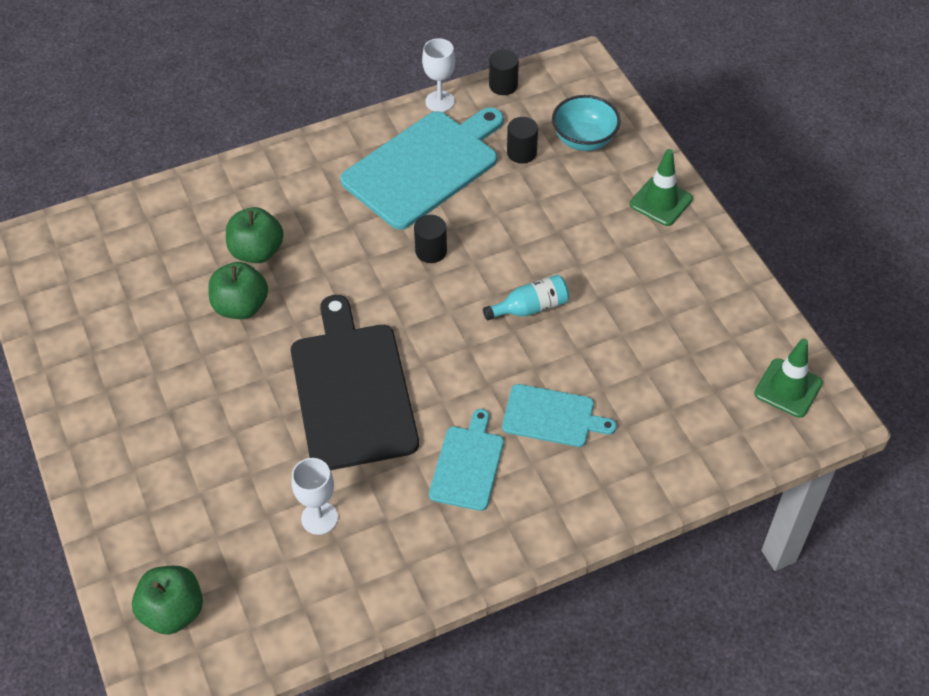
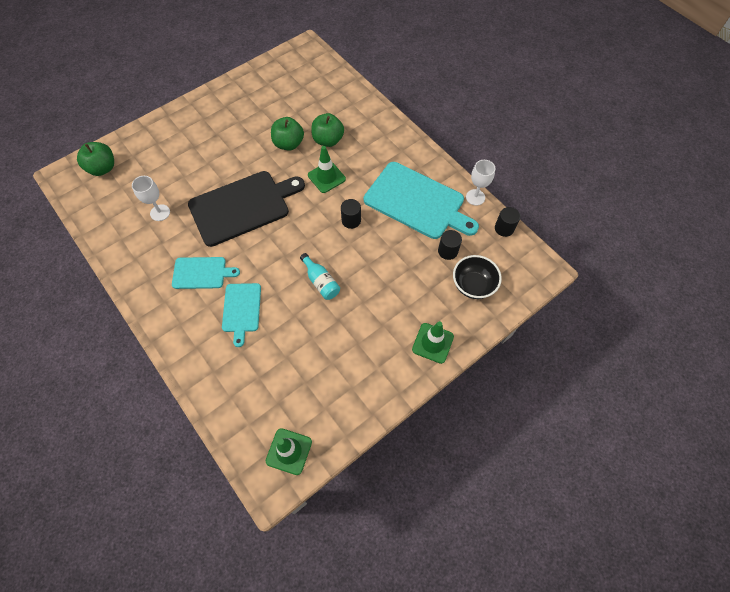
camera: 75 degrees right, 10 degrees up
(334, 267) = (326, 177): none -> green traffic cone
(584, 140) = (473, 285): turquoise bowl -> black bowl

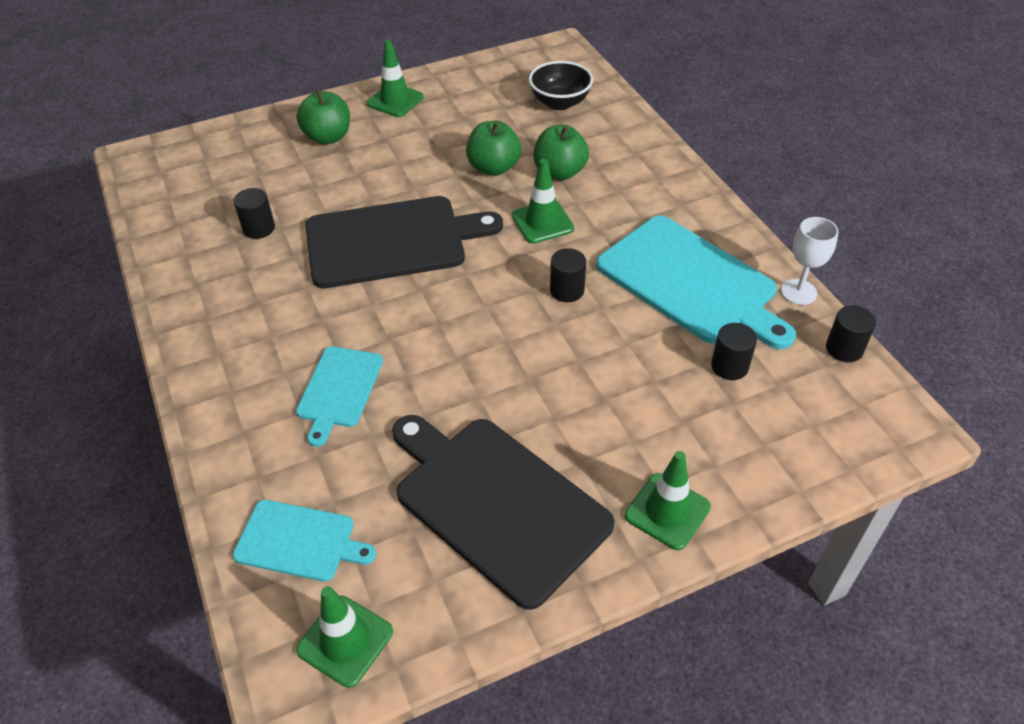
camera: 15 degrees right, 15 degrees down
(103, 168) = (196, 157): green apple -> green apple (328, 137)
(160, 212) = (259, 228): white goblet -> black cylinder
(201, 273) = (293, 323): turquoise cutting board -> turquoise cutting board (299, 541)
(215, 104) = (395, 100): none -> green traffic cone
(321, 282) = (488, 373): turquoise bottle -> none
(345, 358) = (496, 504): none -> black cutting board
(473, 285) = (766, 429): black bowl -> black bowl (560, 102)

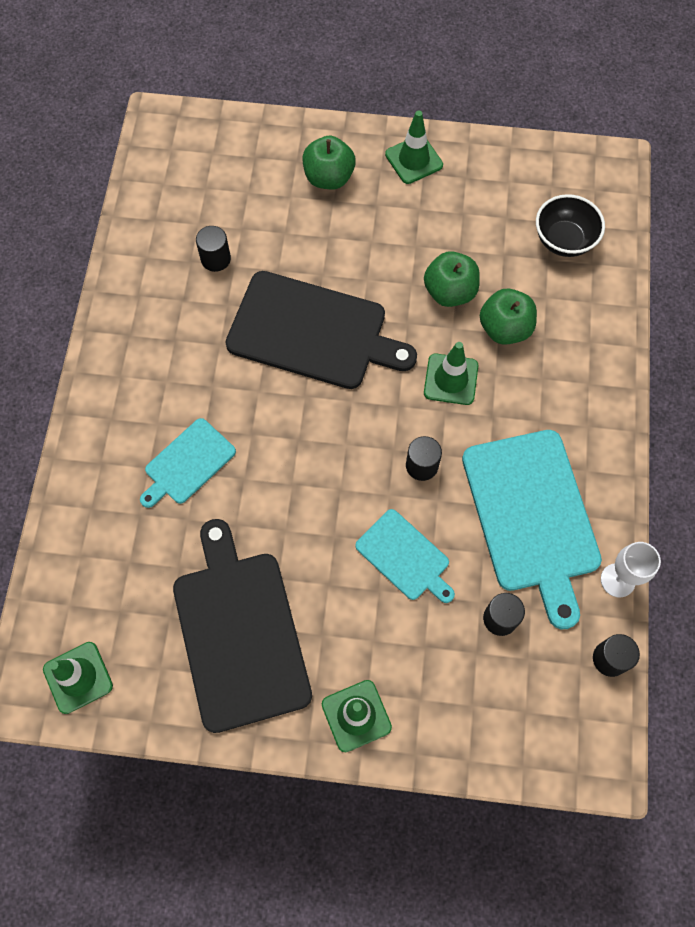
camera: 30 degrees right, 20 degrees up
(299, 541) = (90, 581): turquoise cutting board -> turquoise cutting board (405, 556)

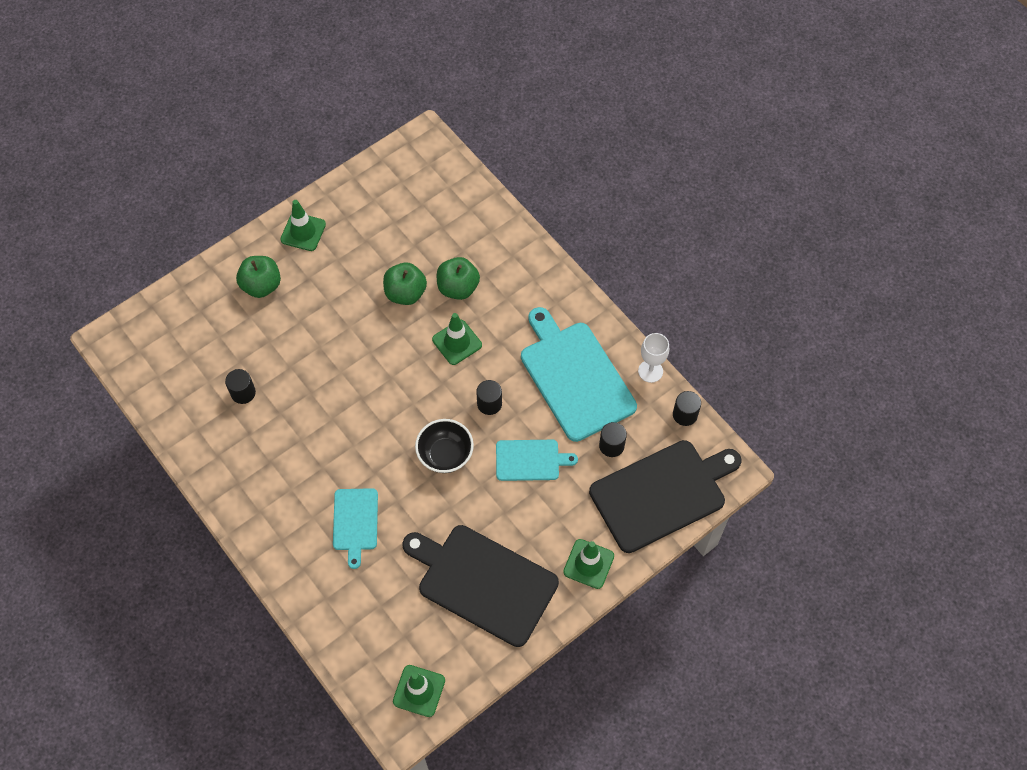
camera: 45 degrees left, 5 degrees down
(312, 331) = (349, 384): black cutting board -> black cutting board (661, 493)
(532, 516) = (575, 377): turquoise cutting board -> turquoise cutting board turned 150 degrees counterclockwise
(564, 240) = (440, 208): black bowl -> black bowl (445, 455)

